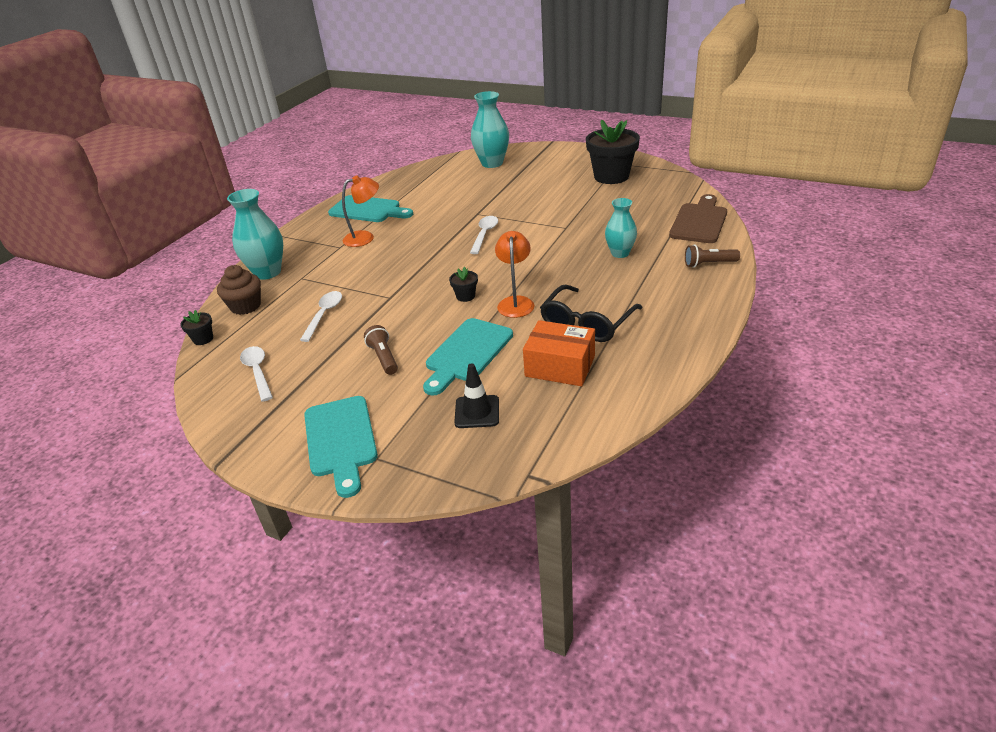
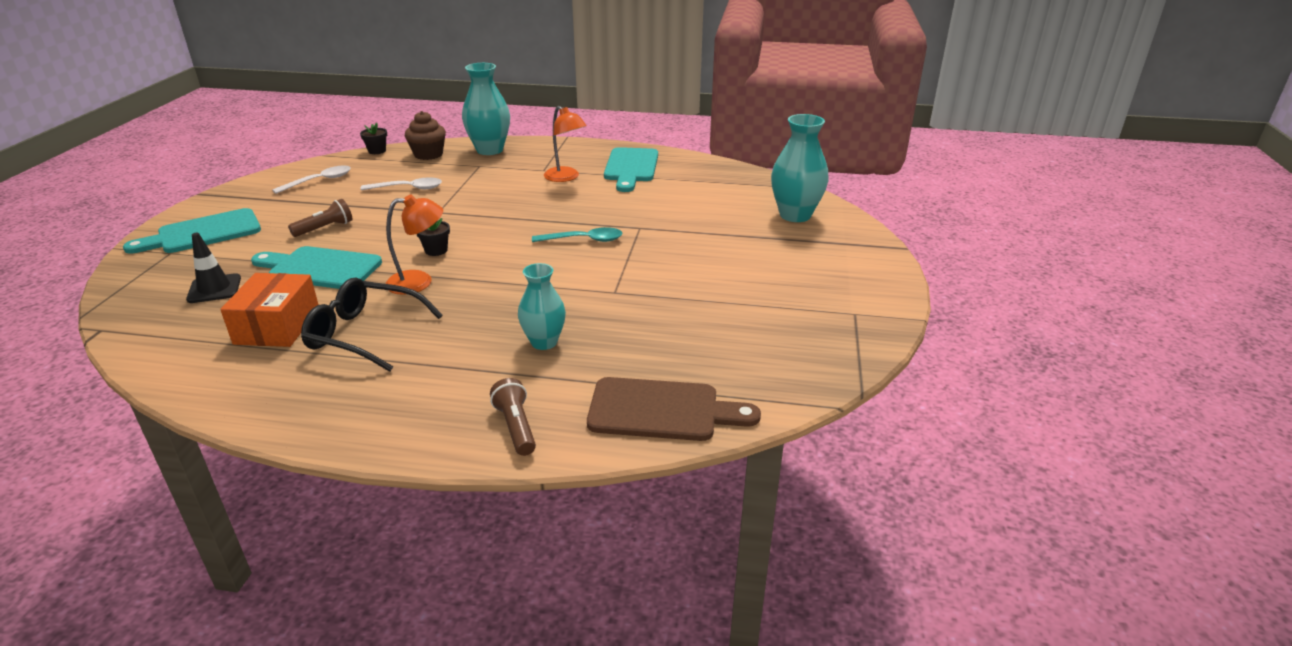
camera: 70 degrees right, 5 degrees down
(484, 234) = (584, 240): white spoon -> turquoise spoon
(611, 176) = (799, 311): black flower pot -> none

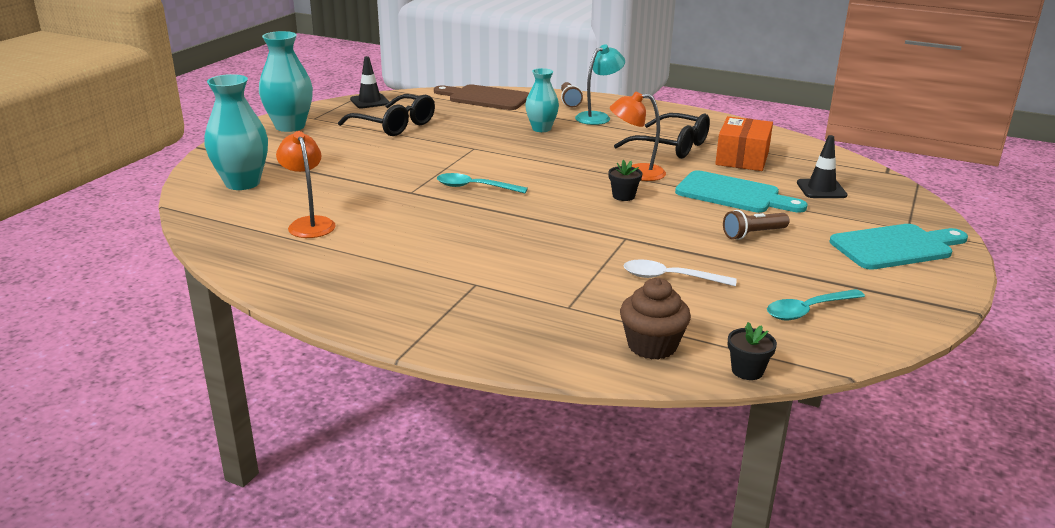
camera: 165 degrees left, 5 degrees down
(319, 181) = (808, 310): white spoon -> turquoise spoon
(464, 386) = (598, 117): none -> turquoise lamp
(490, 150) = (546, 340): turquoise vase -> turquoise vase (290, 126)
(566, 177) = (451, 265): orange lamp -> orange lamp (309, 223)
(631, 167) = (351, 270): turquoise cutting board -> none
(740, 316) = (394, 125): none -> black glasses
(828, 365) = (370, 101): none -> black traffic cone

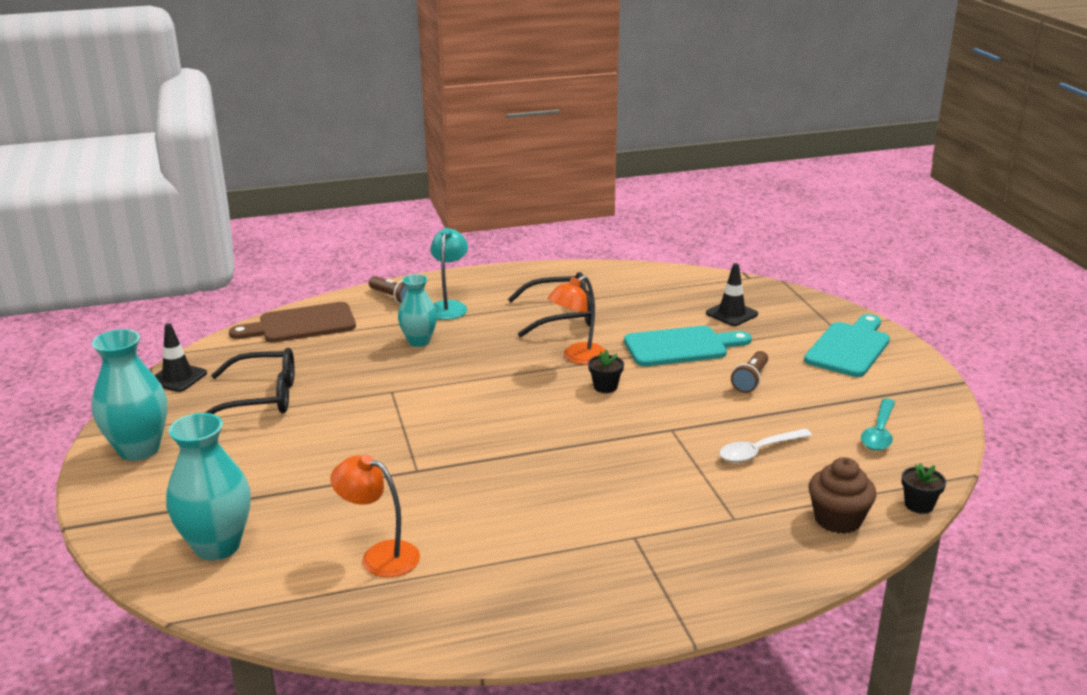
camera: 40 degrees left, 0 degrees up
(475, 187) = (468, 436): turquoise spoon -> none
(742, 158) = (633, 305): orange box -> none

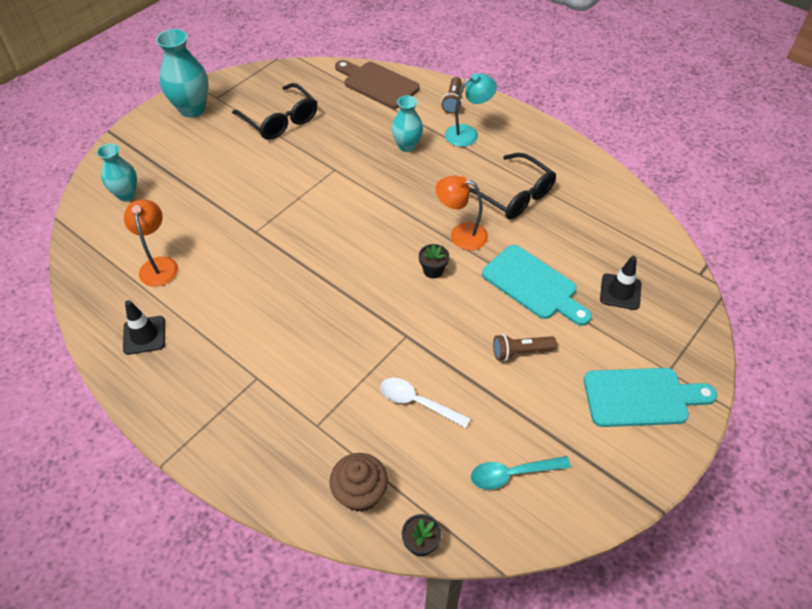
camera: 55 degrees right, 25 degrees up
(177, 378) = (273, 76): black traffic cone -> black traffic cone (144, 335)
(217, 546) = (126, 194): turquoise vase -> turquoise vase, size x0.65

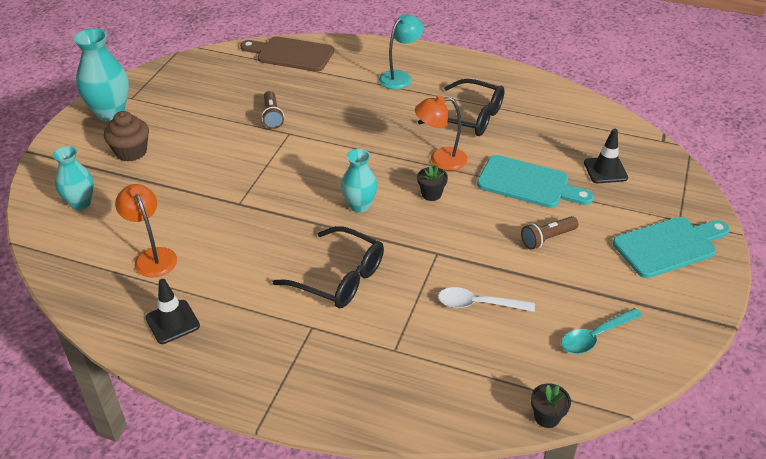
camera: 20 degrees left, 10 degrees down
(280, 120) = (210, 104): black glasses -> black glasses (339, 278)
(360, 493) = (467, 393): brown cupcake -> brown cupcake (131, 152)
(407, 146) = (349, 99): turquoise vase -> turquoise vase (359, 205)
(453, 101) = (371, 54): brown flashlight -> brown flashlight (272, 116)

